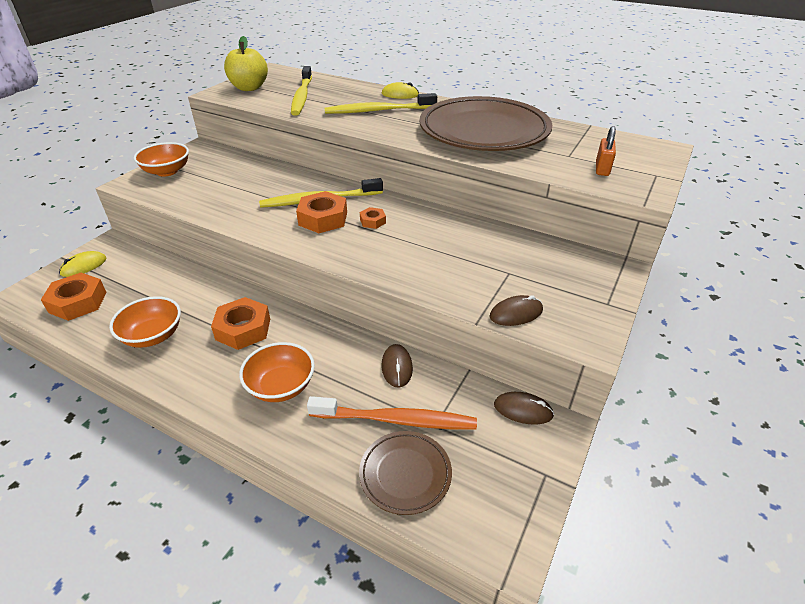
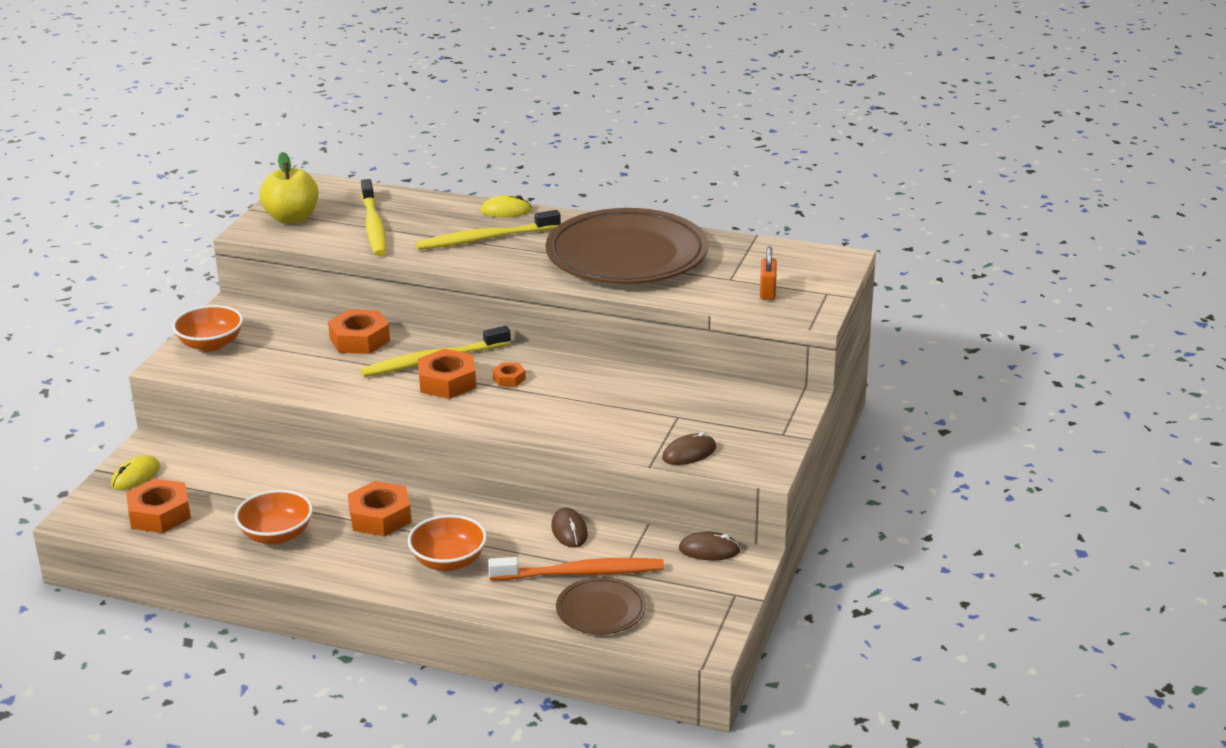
camera: 10 degrees left, 10 degrees down
(272, 178) = (359, 339): none -> orange nut

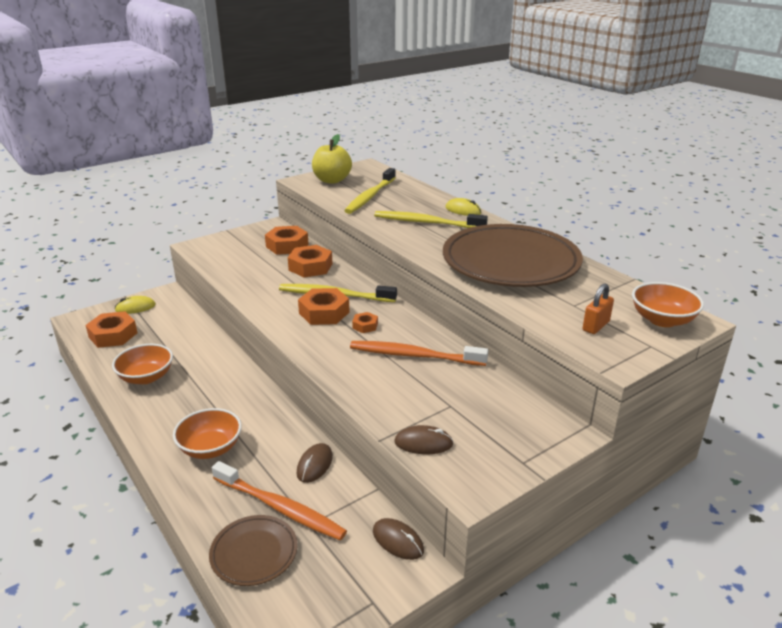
camera: 35 degrees right, 0 degrees up
(211, 344) = (231, 242): orange bowl -> orange bowl (662, 320)
(380, 517) = (215, 393): orange nut -> orange nut (287, 246)
(593, 388) = (414, 355): none -> orange toothbrush

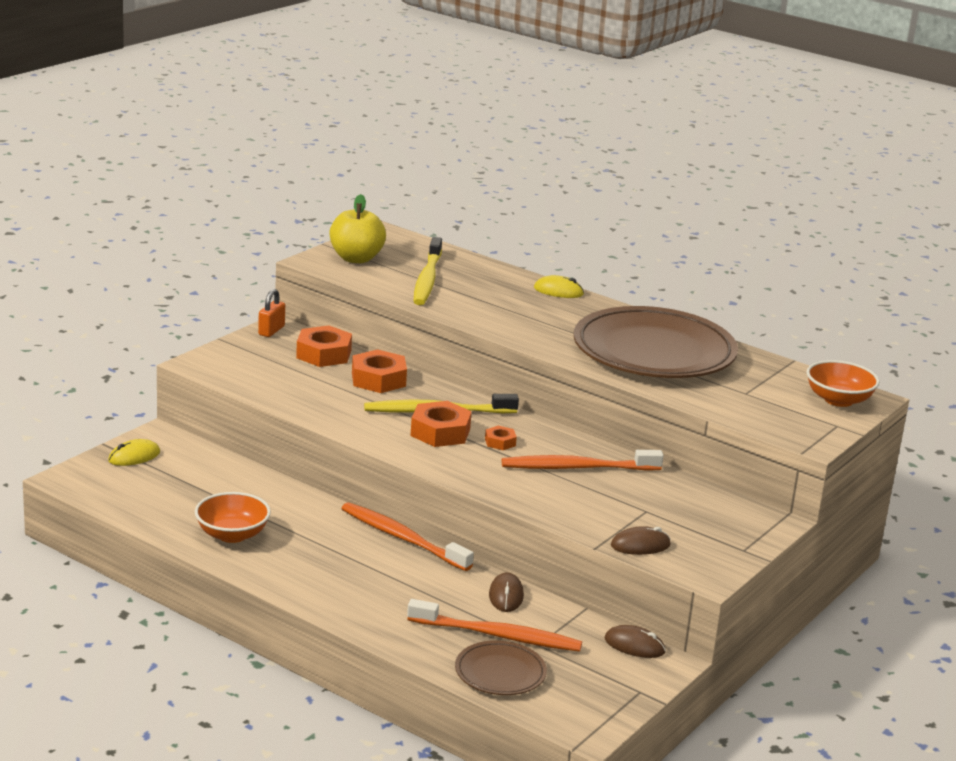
camera: 20 degrees left, 5 degrees down
(113, 335) = (138, 493): orange nut -> none
(210, 448) = (378, 595): orange bowl -> none
(269, 396) = (402, 538): none -> orange toothbrush
(426, 223) = (525, 310): yellow toothbrush -> none
(596, 326) = (777, 412): orange padlock -> orange padlock (271, 331)

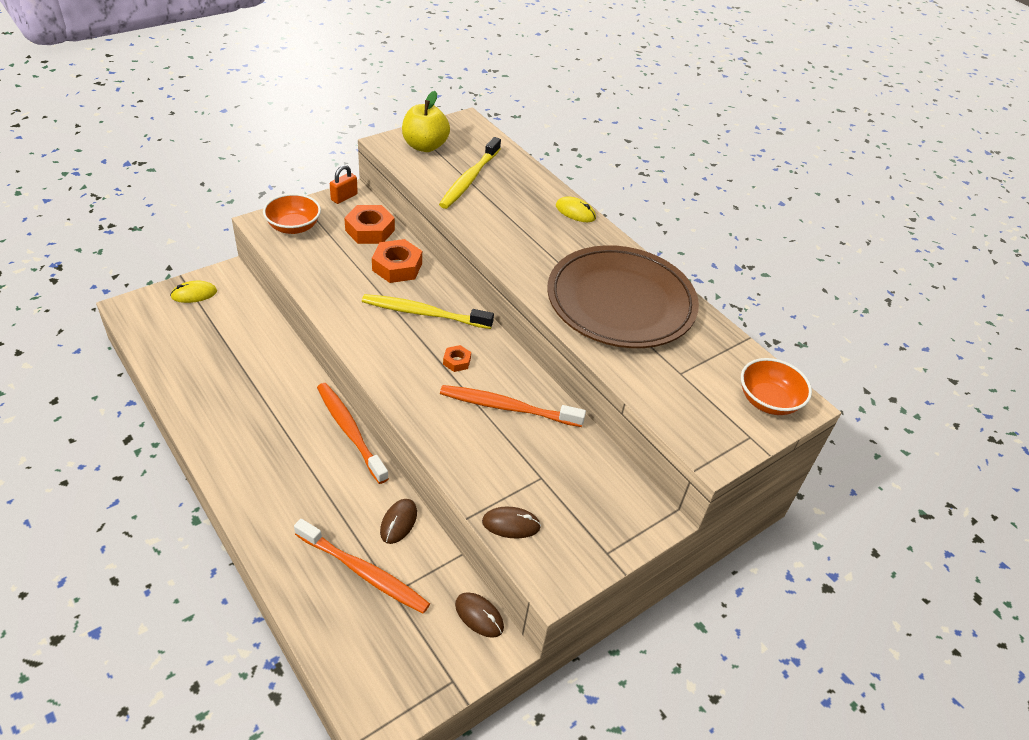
camera: 15 degrees right, 20 degrees up
(232, 535) = (215, 397): orange bowl -> orange bowl (294, 227)
(440, 432) = (412, 339): orange nut -> none
(500, 673) = (339, 623): brown plate -> none

